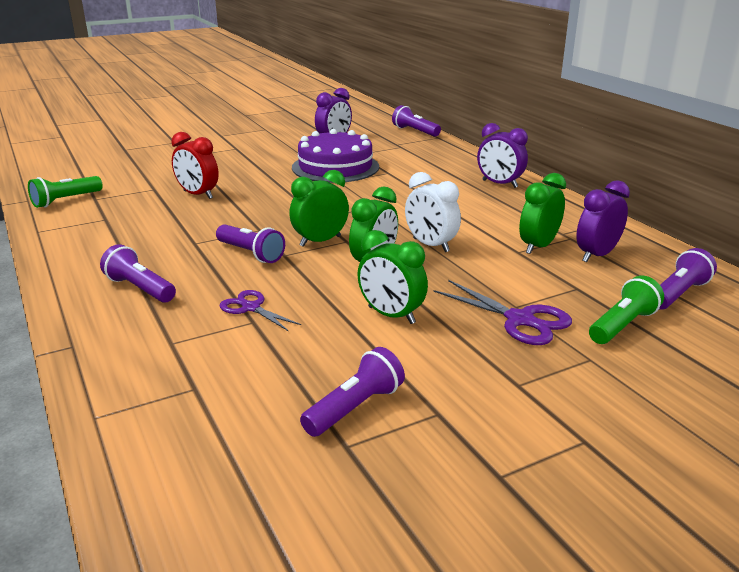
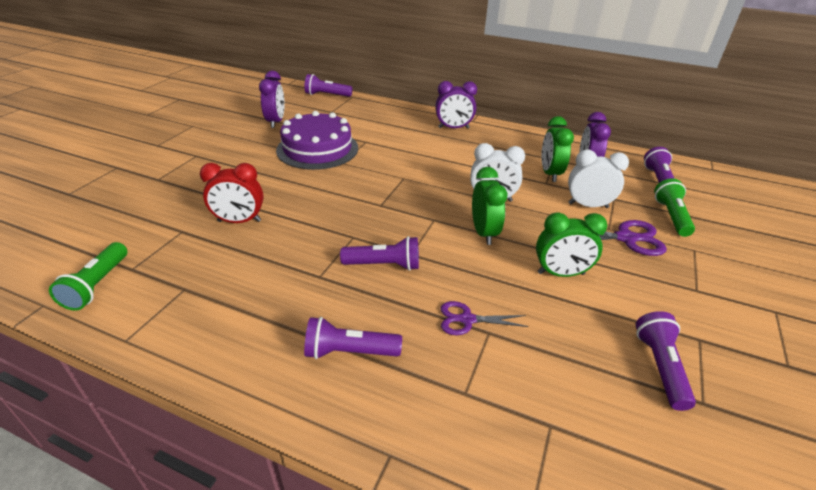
camera: 40 degrees left, 10 degrees up
(320, 241) = (416, 228): green clock -> none
(530, 282) = (588, 205): none -> white clock

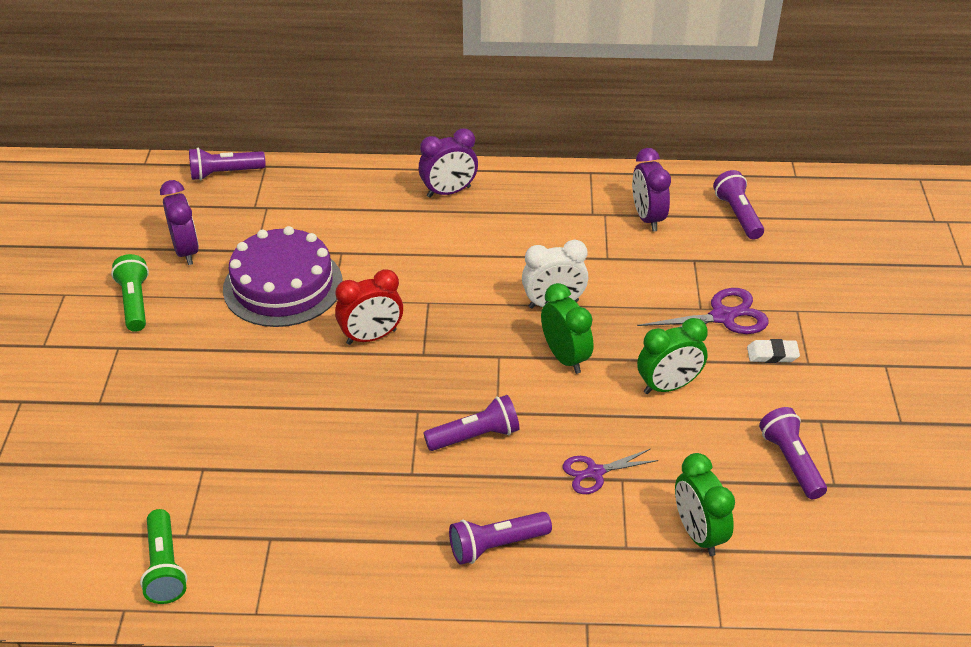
camera: 20 degrees left, 5 degrees up
(239, 221) = (264, 432): red clock -> red clock (371, 337)
(550, 173) = (606, 241): green clock -> green clock (698, 534)
(588, 205) = (668, 280): white clock -> none
(663, 275) = (772, 354): none -> white eraser
(671, 216) = (763, 269): green flashlight -> green flashlight (135, 303)

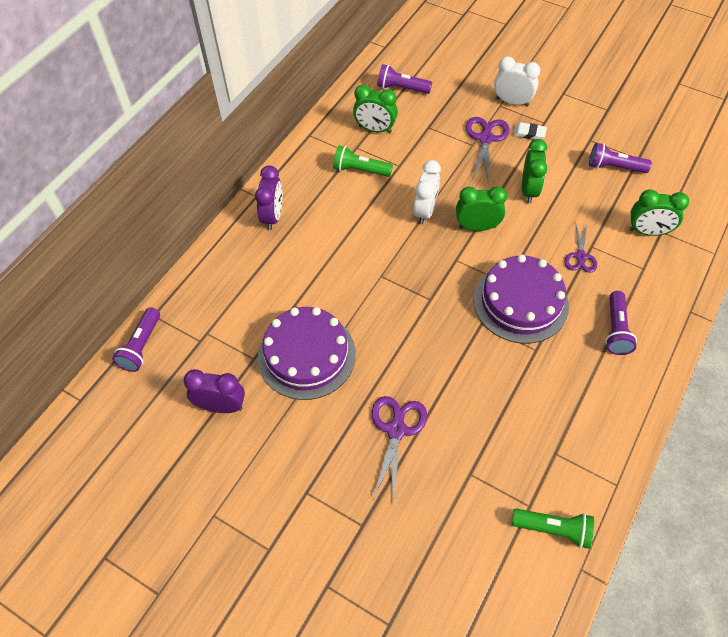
camera: 60 degrees left, 15 degrees up
(135, 303) = (260, 463): green flashlight -> green flashlight (360, 170)
(227, 388) = (396, 430): none -> purple scissors
(371, 337) = (396, 322): red clock -> none
(475, 436) = (520, 302): purple flashlight -> purple cake
(647, 218) = (375, 129): purple clock -> green clock
(772, 354) = (529, 133): white eraser -> white eraser turned 75 degrees clockwise
(815, 320) = (512, 102): none -> white clock

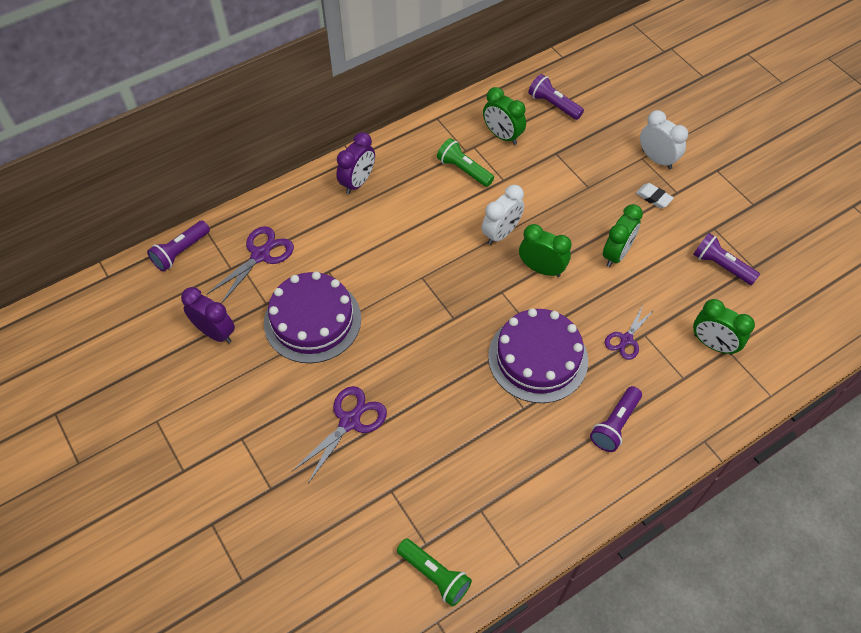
camera: 25 degrees right, 0 degrees up
(485, 139) = (605, 186): purple scissors -> purple scissors (260, 255)

